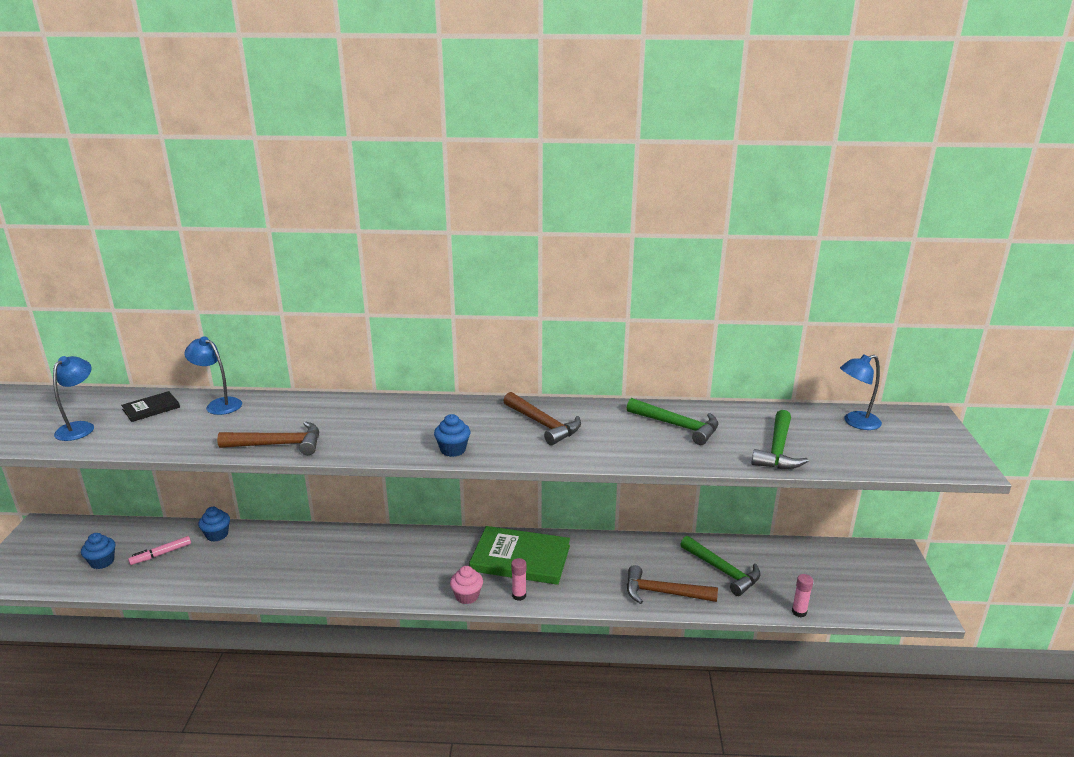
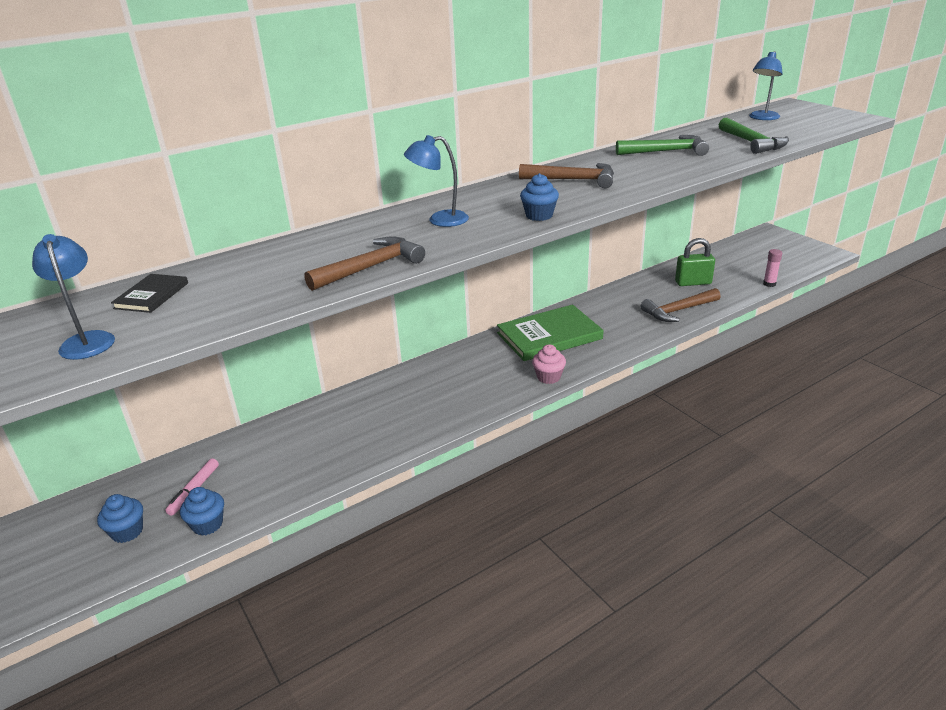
camera: 35 degrees left, 5 degrees up
(217, 535) = (236, 446): blue cupcake -> blue cupcake (207, 524)
(219, 404) = (232, 266): blue lamp -> blue lamp (439, 220)
(519, 595) = (586, 358): pink glue stick -> none
(722, 571) = (693, 283): green hammer -> green padlock

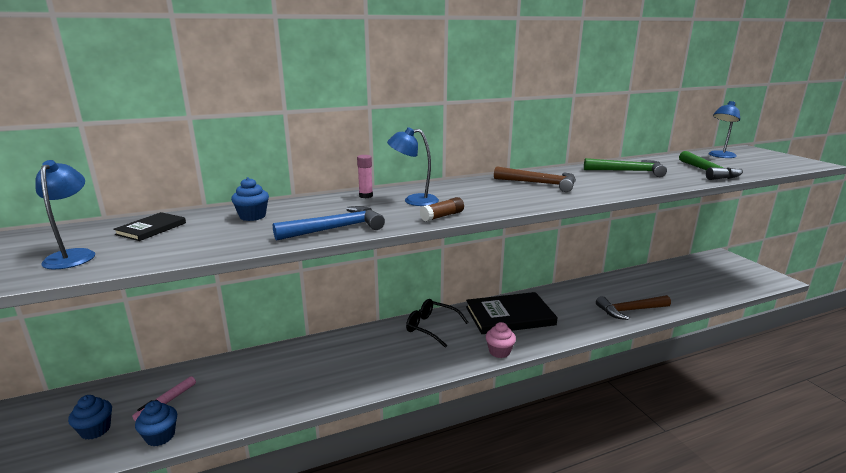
camera: 10 degrees right, 10 degrees down
(370, 267) = (335, 229): brown hammer -> blue hammer
(465, 362) = (431, 327): none -> black glasses
(481, 237) = (442, 216): none -> brown glue stick
(539, 215) = (499, 206): blue cupcake -> blue cupcake (252, 216)
(549, 336) = (509, 316): green book -> black book
(693, 283) = (647, 288): green padlock -> none
(769, 284) = (719, 299): pink glue stick -> pink glue stick (366, 196)

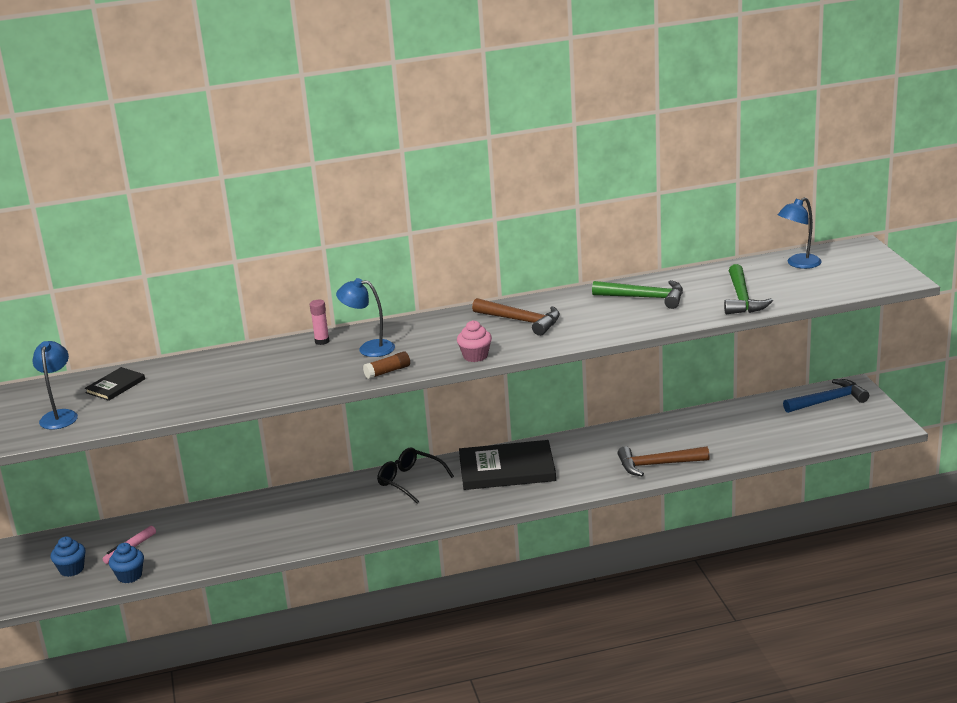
camera: 10 degrees right, 5 degrees up
(252, 216) = (206, 371): blue cupcake -> none
(335, 229) = (281, 387): blue hammer -> blue hammer (828, 401)
(499, 352) = (474, 509): pink cupcake -> pink cupcake (475, 356)

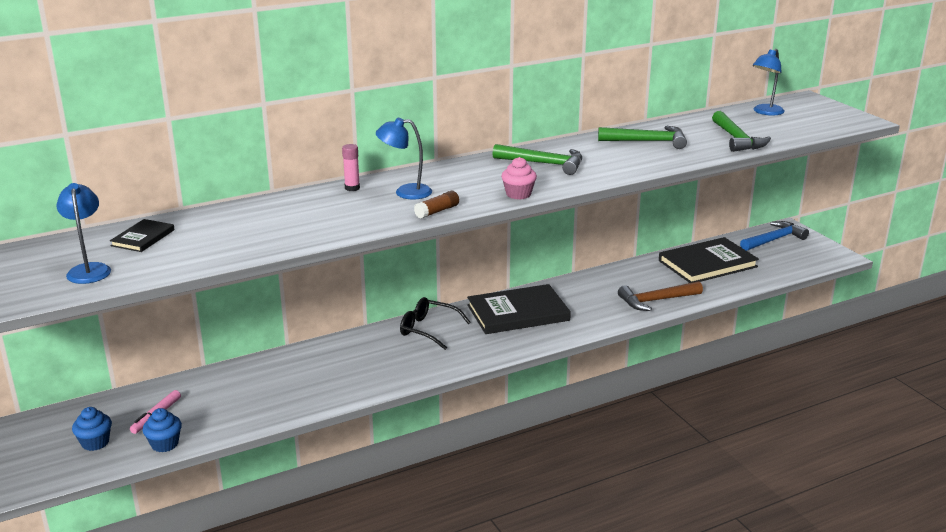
camera: 15 degrees left, 0 degrees up
(521, 321) = (544, 164): brown hammer -> green hammer
(736, 425) = (707, 264): none -> black book

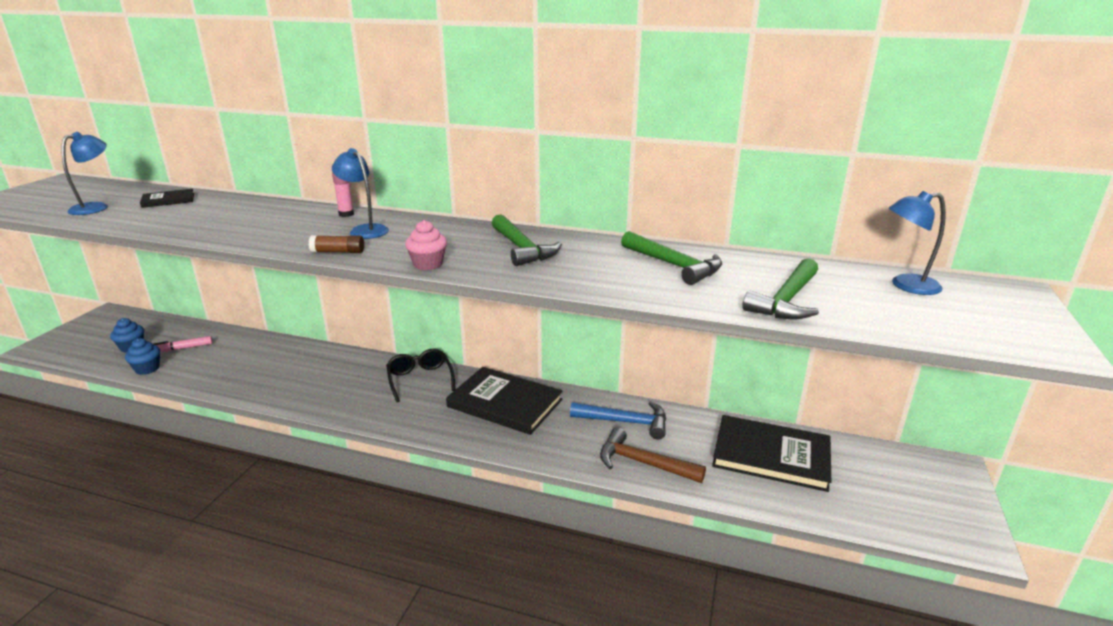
camera: 45 degrees right, 0 degrees up
(773, 240) = (908, 472): blue hammer -> blue hammer (625, 422)

